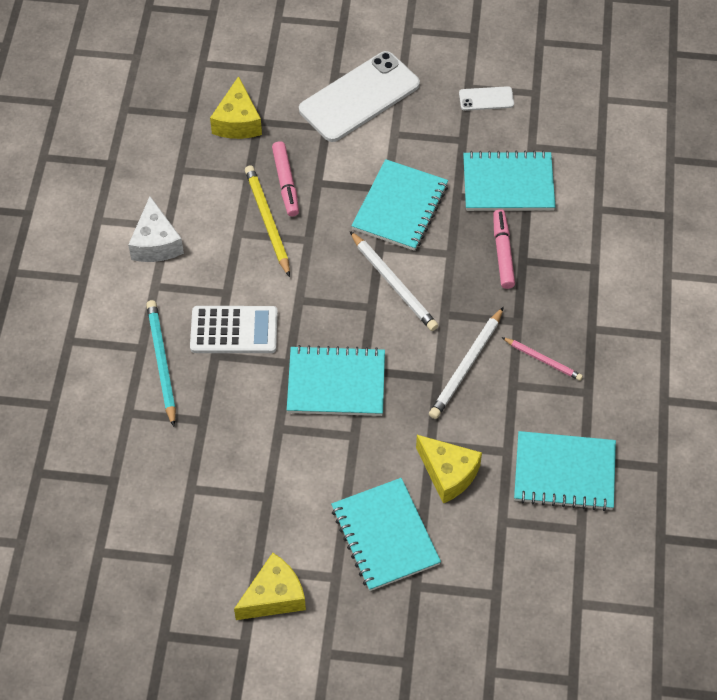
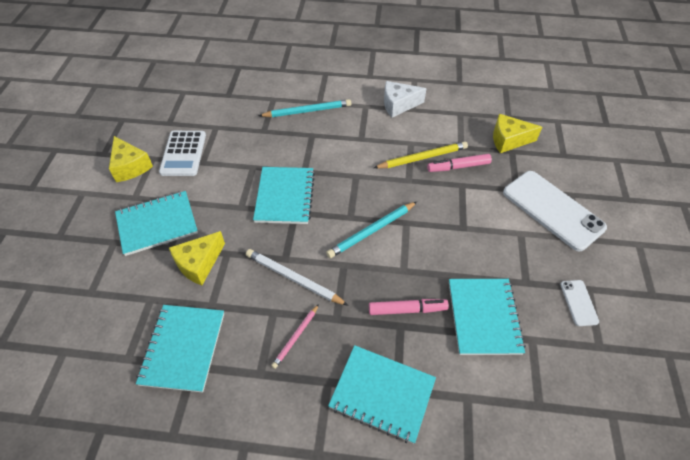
camera: 90 degrees right, 5 degrees down
(234, 330) = (330, 143): white calculator -> white calculator (183, 153)
(393, 284) = (371, 231): white pencil -> turquoise pencil
(400, 207) = (446, 236): turquoise notebook -> turquoise notebook (382, 394)

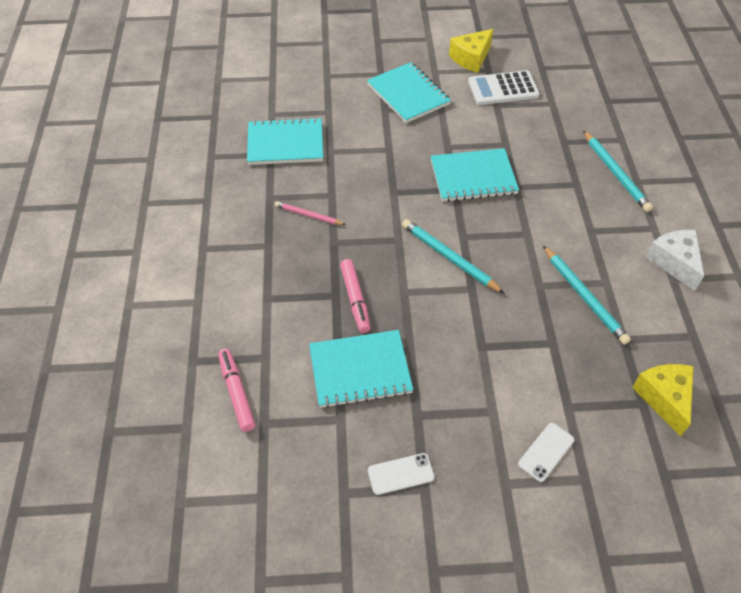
camera: 80 degrees right, 0 degrees up
(199, 263) = (372, 133): yellow cheese -> none
(294, 278) = (371, 203): white pencil -> none
(382, 394) = (261, 287): turquoise notebook -> none
(422, 158) = (584, 296): yellow pencil -> turquoise pencil
(458, 167) = (584, 337): pink marker -> pink marker (237, 393)
(552, 210) = (546, 452): white phone -> white phone, size x0.45

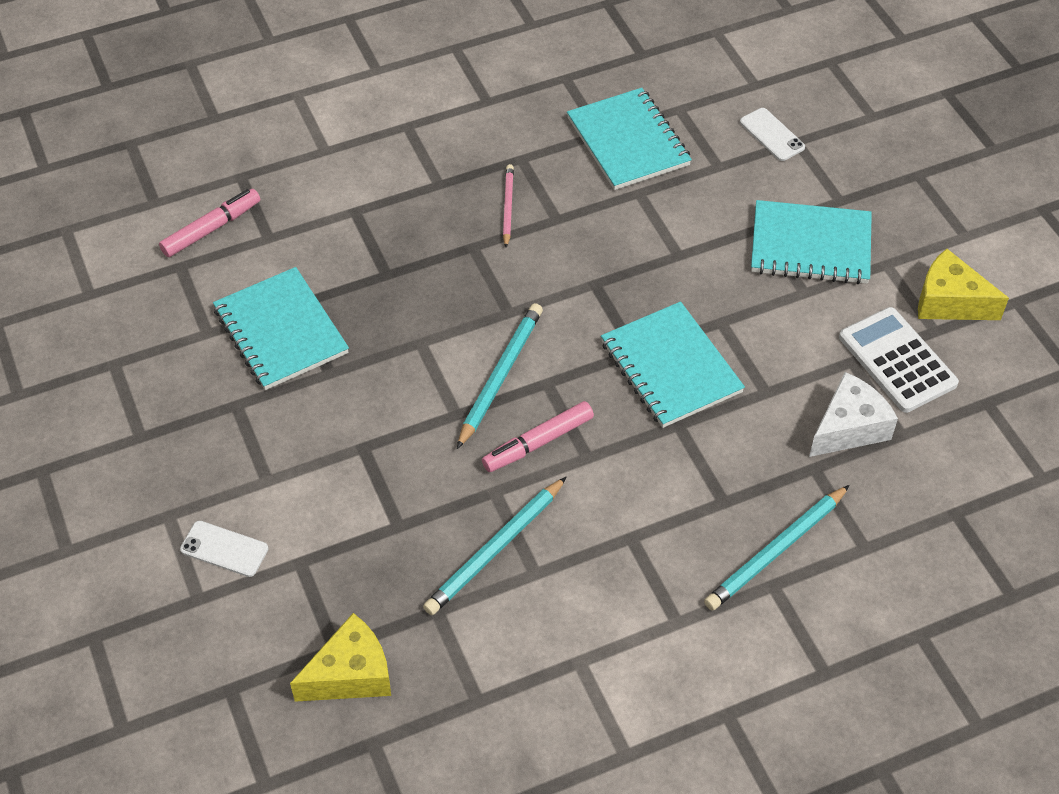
camera: 70 degrees right, 0 degrees up
(355, 299) = (387, 295): pink marker -> pink marker (538, 443)
(400, 474) = (152, 409): white phone -> white phone (772, 135)
(408, 94) = (810, 245): turquoise notebook -> turquoise notebook turned 60 degrees clockwise
(674, 262) = (613, 659): white cheese -> white cheese (848, 428)

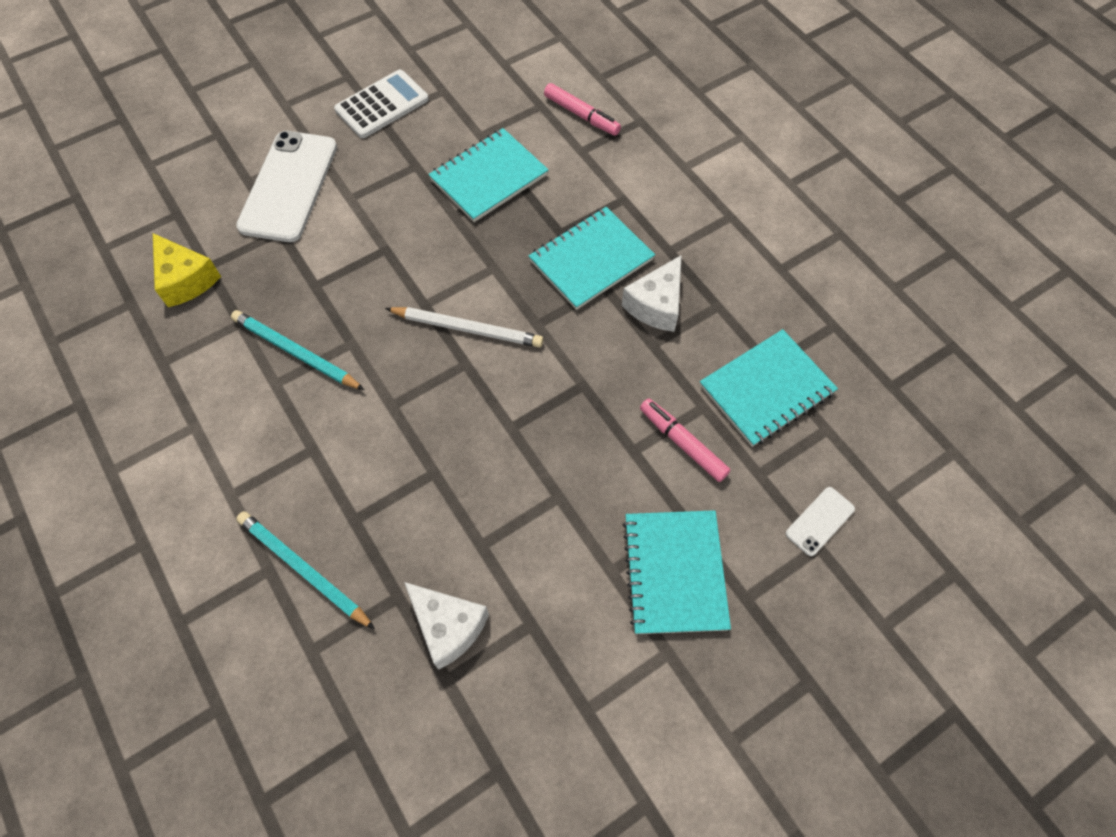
camera: 80 degrees right, 10 degrees up
(224, 549) = (289, 186): white phone -> white phone, size x2.22
(500, 376) = (467, 329): turquoise pencil -> white pencil
(508, 207) = (656, 305): pink pencil -> white cheese
(538, 443) = (402, 366): pink marker -> pink marker (682, 443)
(671, 367) = (497, 459): turquoise notebook -> turquoise notebook (591, 260)
(897, 360) = (539, 671): white calculator -> white calculator (382, 105)
(949, 302) = (629, 725): yellow cheese -> none

